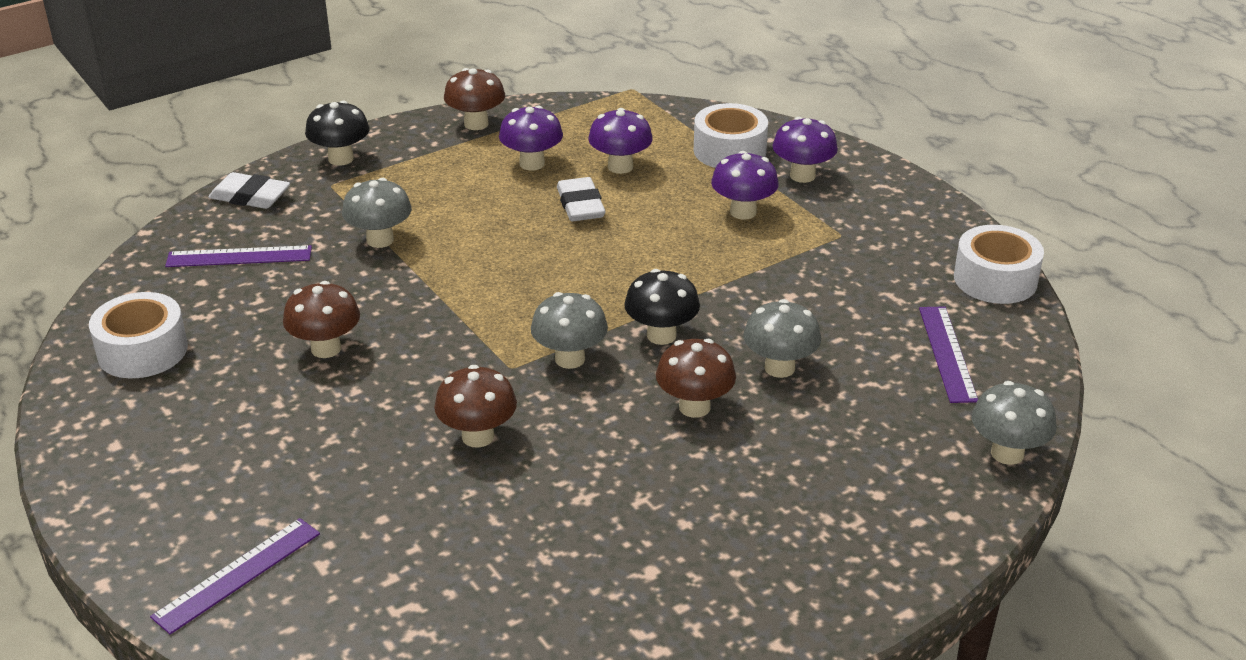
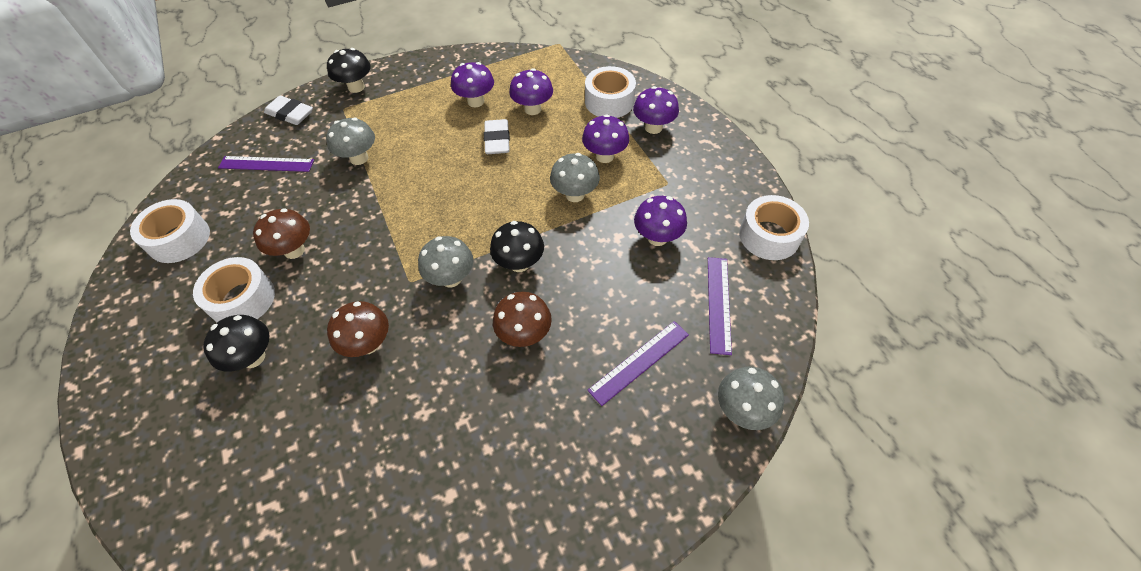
camera: 10 degrees right, 20 degrees up
(237, 575) = (167, 456): purple ruler -> purple ruler (639, 362)
(272, 407) = (242, 299): none -> white tape
(316, 465) = (253, 357): none -> black mushroom
(476, 124) = (450, 65): brown mushroom -> none
(779, 368) = (594, 304): grey mushroom -> grey mushroom (575, 195)
(844, 293) = (657, 237): none -> purple mushroom

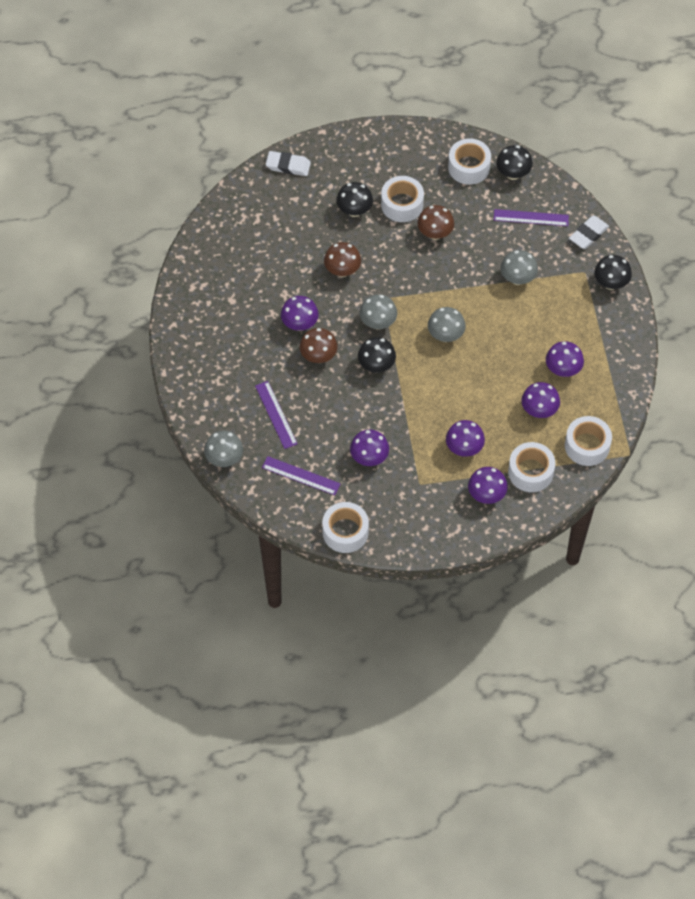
camera: 105 degrees right, 5 degrees up
(195, 193) = (513, 174): none -> black mushroom
(266, 164) = (531, 218): purple ruler -> purple ruler turned 75 degrees clockwise
(475, 375) = (300, 324): none -> purple mushroom
(497, 140) = (508, 376): white eraser -> white eraser (288, 166)
(561, 70) = (587, 446): none -> white tape
(575, 195) = (429, 416): grey mushroom -> grey mushroom (445, 335)

